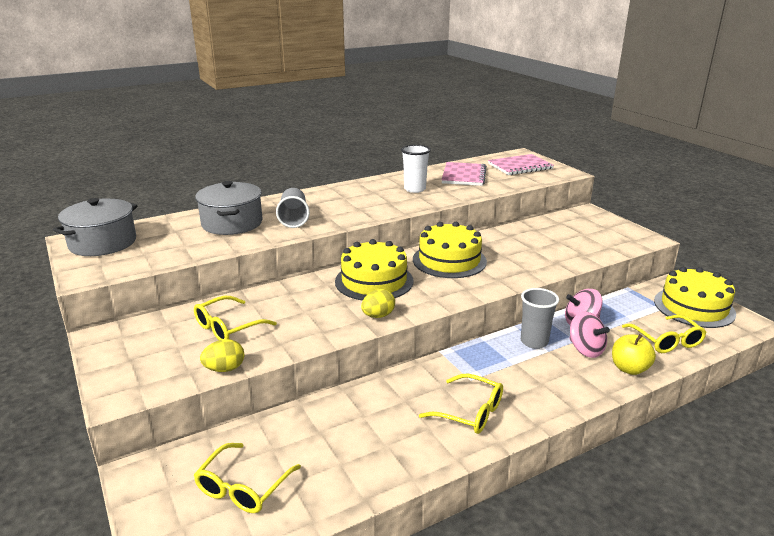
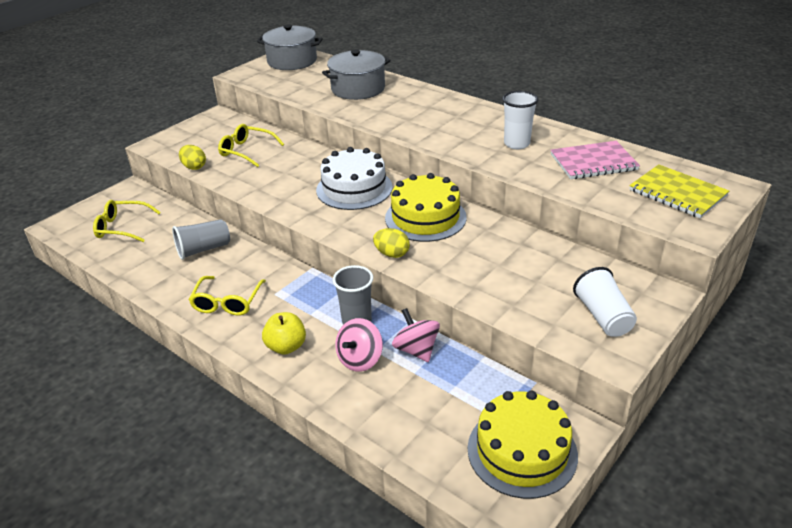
camera: 70 degrees right, 10 degrees up
(294, 218) = (387, 108): grey cup -> grey cup (203, 249)
(374, 281) = (354, 188): yellow cake -> white cake
(378, 316) = (294, 205): yellow egg -> yellow egg (392, 254)
(520, 166) = (677, 193): pink notebook -> yellow notebook
(605, 232) = (603, 316): none -> white cup
(629, 369) = (338, 396): yellow apple -> yellow apple (286, 346)
(666, 341) = (414, 425): yellow glasses -> none

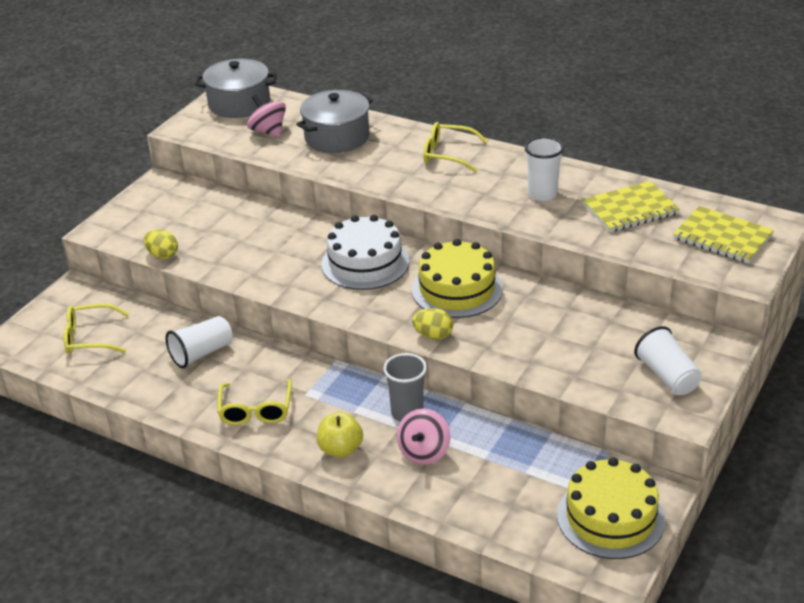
camera: 10 degrees left, 0 degrees up
(203, 249) = (201, 353): grey cup -> white cup
(246, 151) = (218, 228): yellow glasses -> yellow glasses (448, 154)
(416, 350) = (480, 435): pink spinning top -> pink spinning top (268, 131)
(593, 162) = (630, 209): pink notebook -> yellow notebook

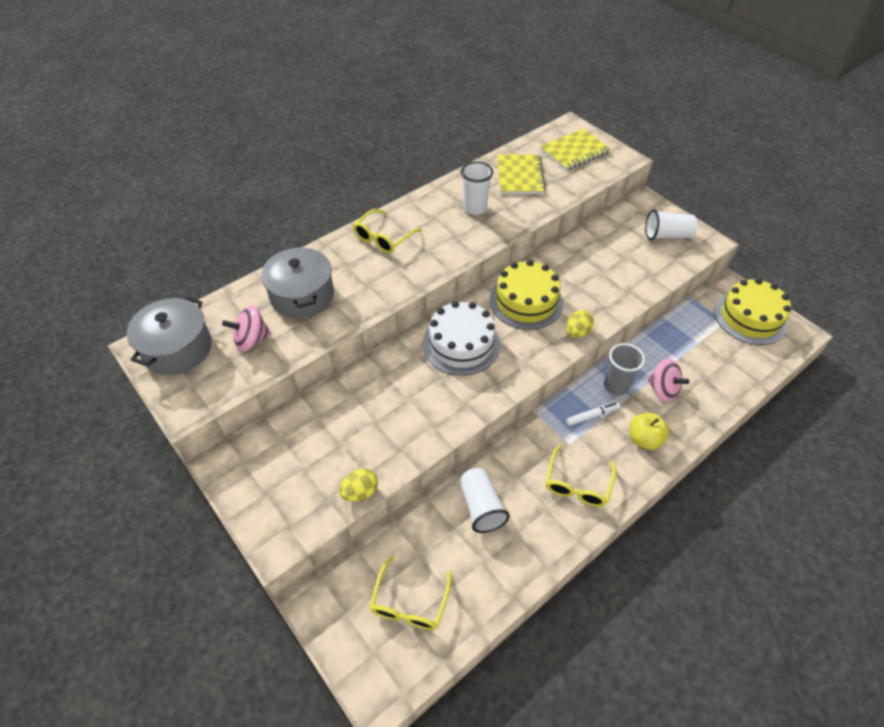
camera: 70 degrees left, 15 degrees up
(255, 410) = (577, 484): yellow glasses -> yellow glasses turned 90 degrees clockwise
(352, 403) = (591, 416): none -> white marker

